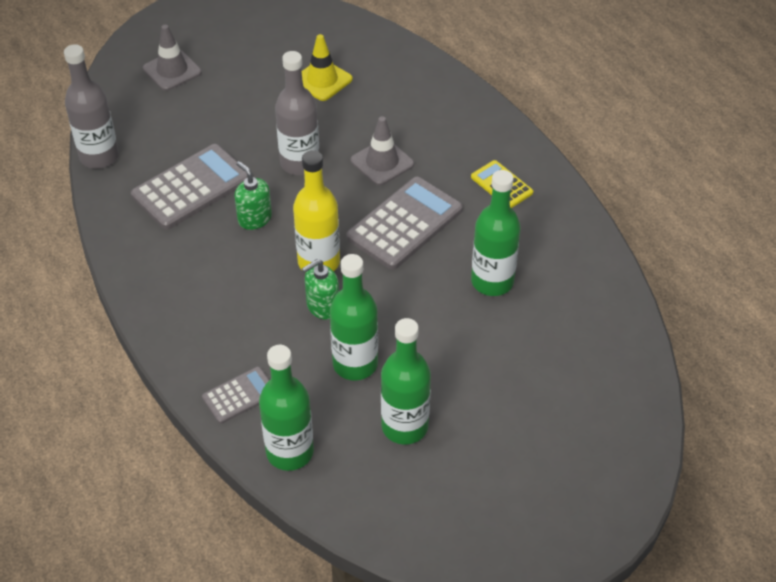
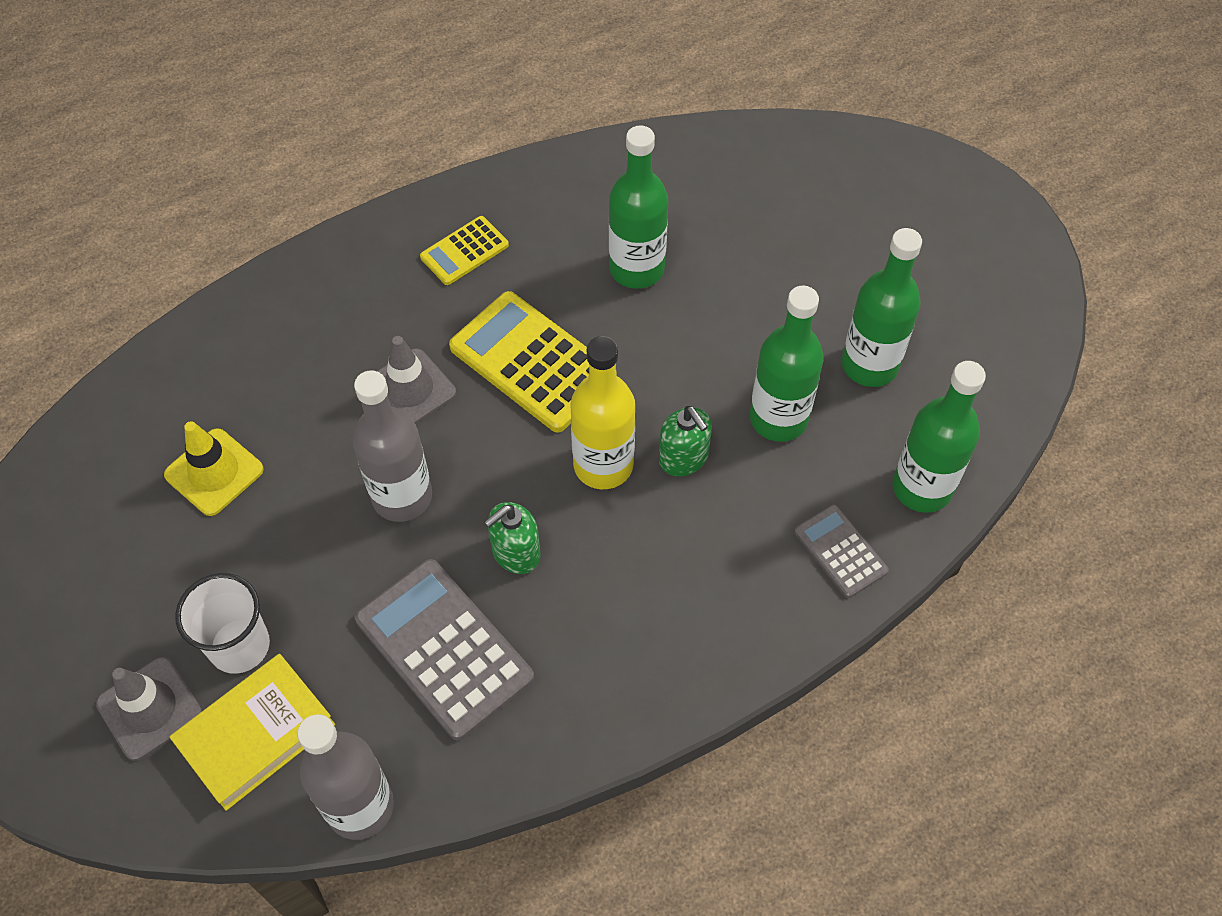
camera: 90 degrees left, 10 degrees up
(150, 112) = (256, 734): none -> yellow book
(205, 101) = (239, 646): none -> white cup
(405, 224) = (532, 362): grey calculator -> yellow calculator

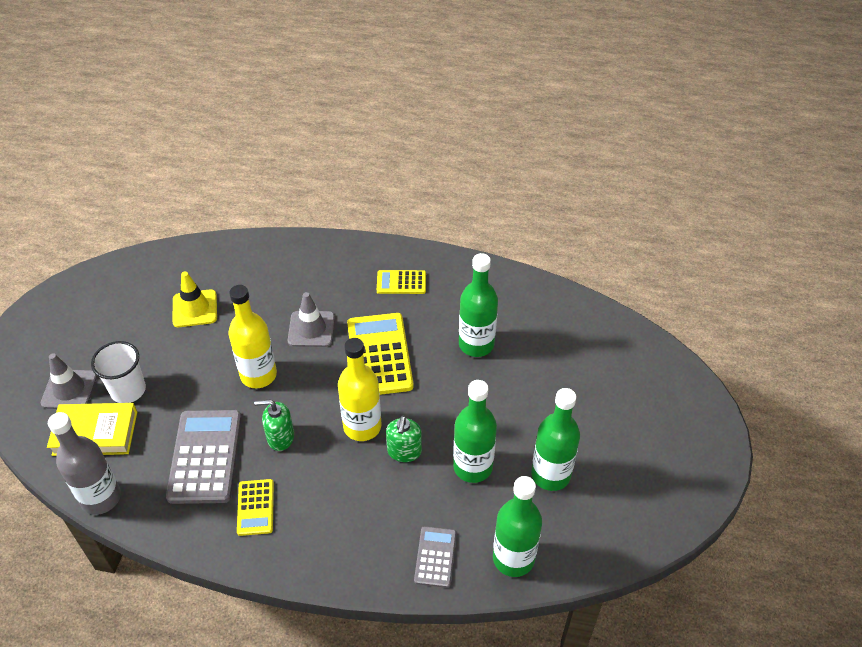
camera: 40 degrees right, 10 degrees down
(402, 497) = (258, 375): grey bottle -> yellow bottle
(576, 659) = (255, 507): none -> yellow calculator

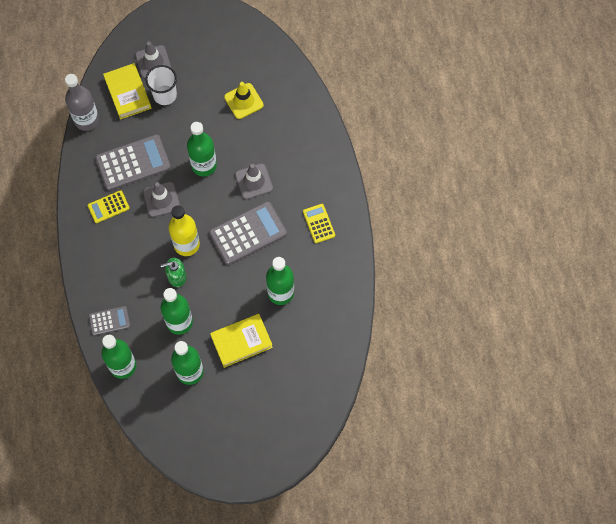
camera: 70 degrees right, 20 degrees up
(258, 375) = (204, 165): yellow bottle -> green bottle
(280, 437) = (161, 199): green soap dispenser -> grey traffic cone
(379, 355) = (248, 233): yellow calculator -> grey calculator
(527, 403) = (241, 341): none -> yellow book

